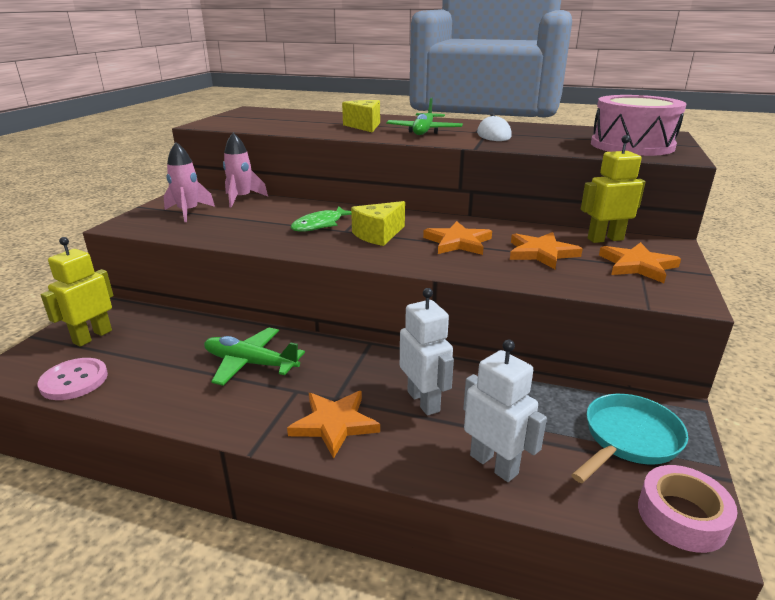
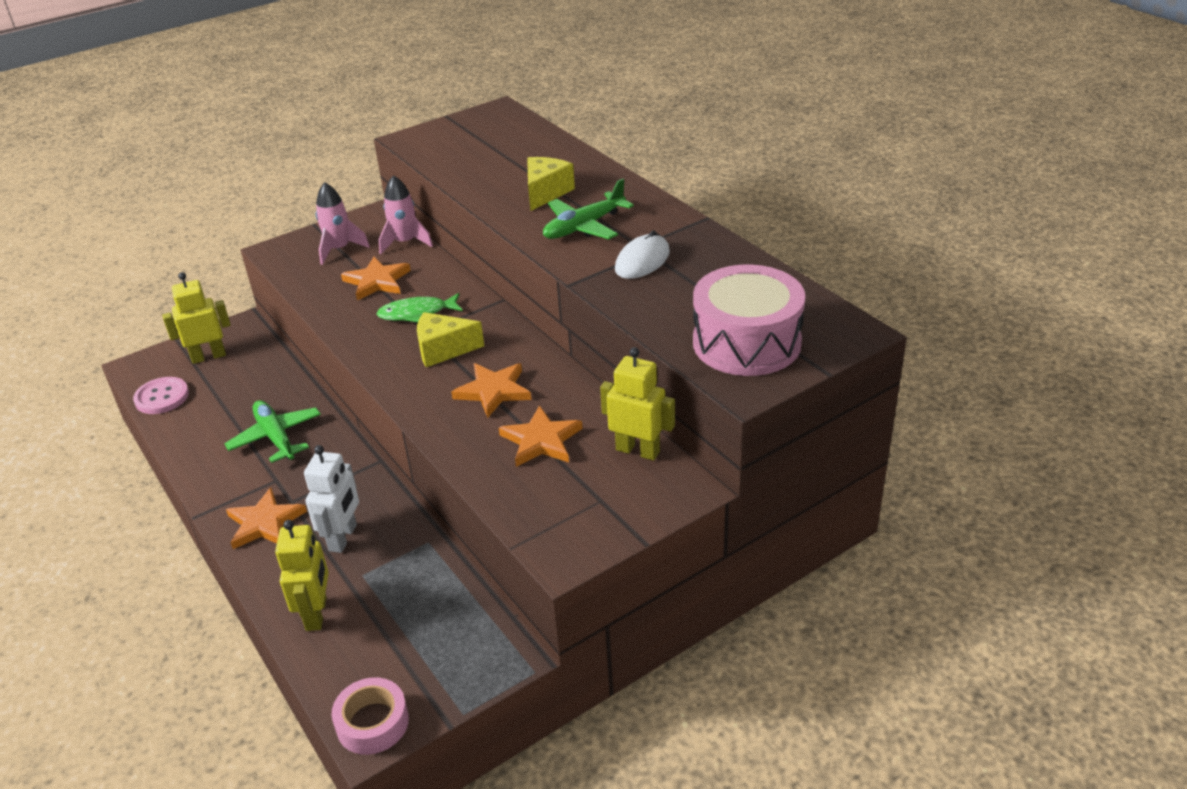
camera: 40 degrees right, 10 degrees up
(494, 464) = (317, 614): white robot -> yellow robot
(628, 439) = (433, 654): turquoise pan -> none
(637, 265) = (598, 499): orange star -> orange star (377, 281)

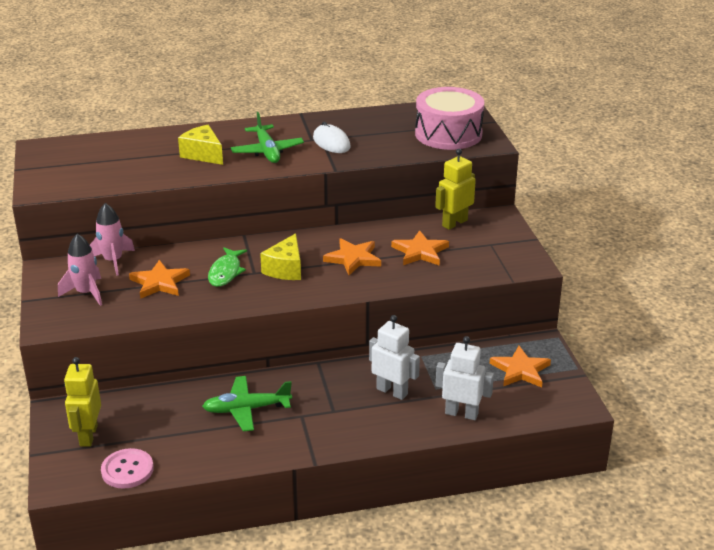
camera: 70 degrees left, 5 degrees down
(264, 523) = (349, 427): orange star -> orange star (520, 370)
(317, 614) = (461, 413): yellow robot -> white robot
(372, 723) = (569, 403): pink tape -> none

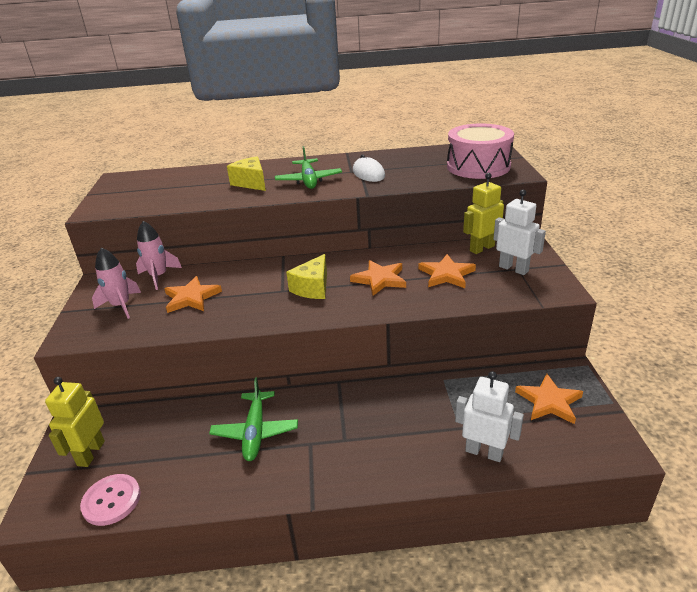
camera: 10 degrees right, 0 degrees up
(226, 272) = (256, 289): green fish -> none
(246, 409) = (255, 432): green plane -> green plane turned 90 degrees counterclockwise
(392, 391) = (409, 419): white robot -> white robot (513, 269)

